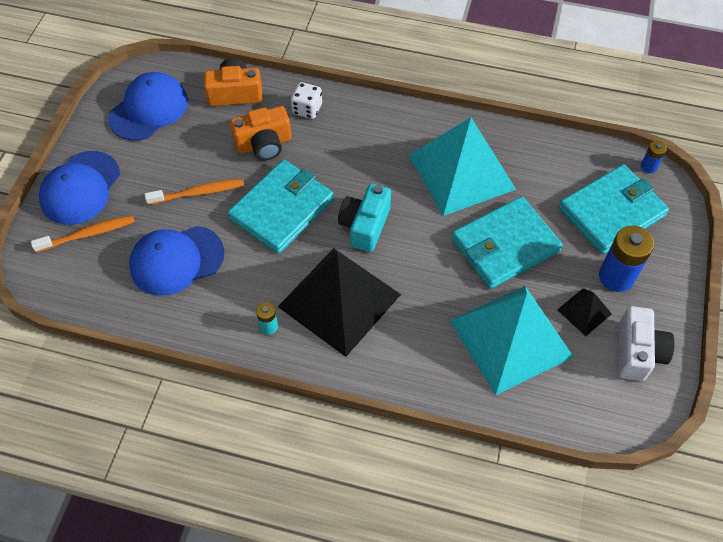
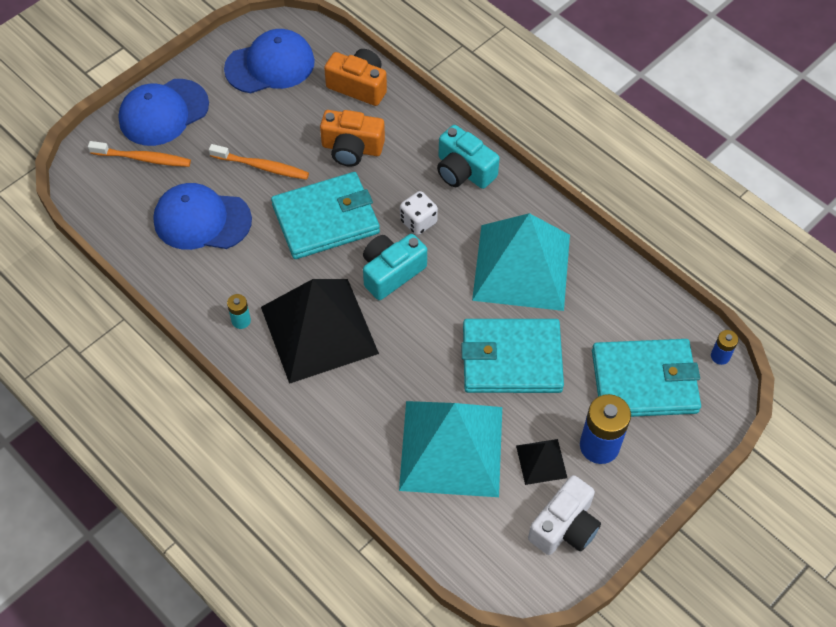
camera: 30 degrees right, 0 degrees up
(307, 109) = (416, 133): white dice -> white dice (418, 221)
(365, 121) = (463, 171): none -> turquoise camera

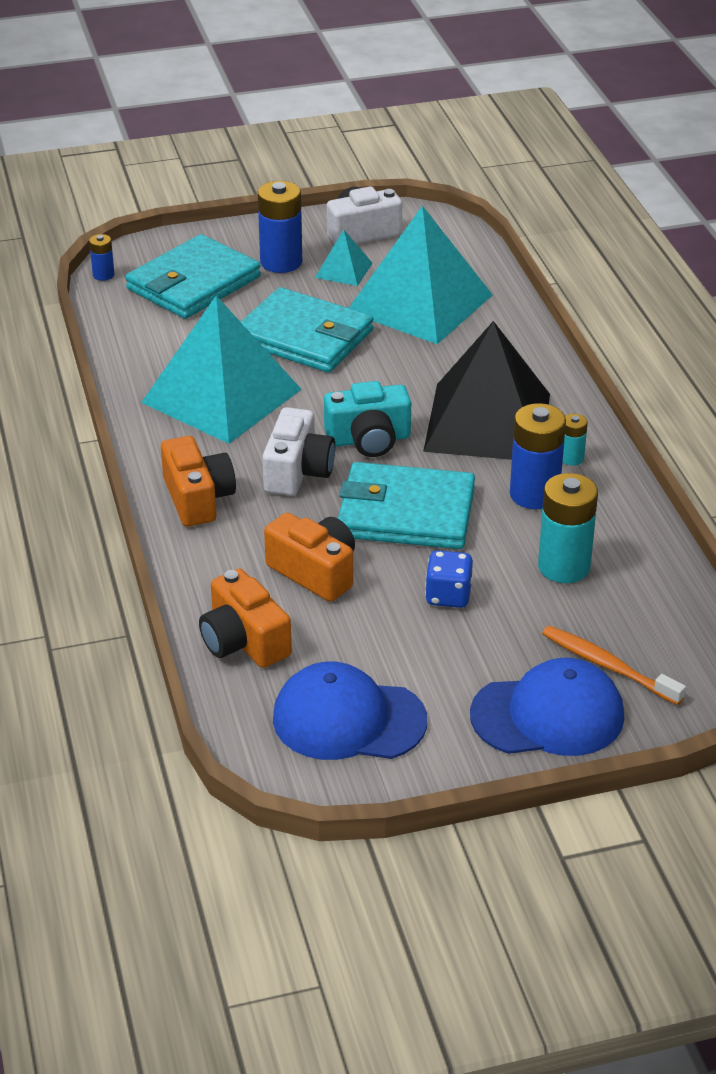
camera: 150 degrees left, 20 degrees down
(202, 220) = (564, 567): blue cap -> turquoise battery
(250, 273) = (534, 494): none -> blue battery
(262, 166) = (448, 595): orange toothbrush -> blue dice
(418, 221) = (298, 471): white dice -> white camera
(463, 171) = (198, 498): turquoise camera -> orange camera
(541, 461) = (344, 270): black pyramid -> turquoise pyramid
(644, 381) = (193, 283): turquoise wallet -> turquoise wallet turned 75 degrees counterclockwise

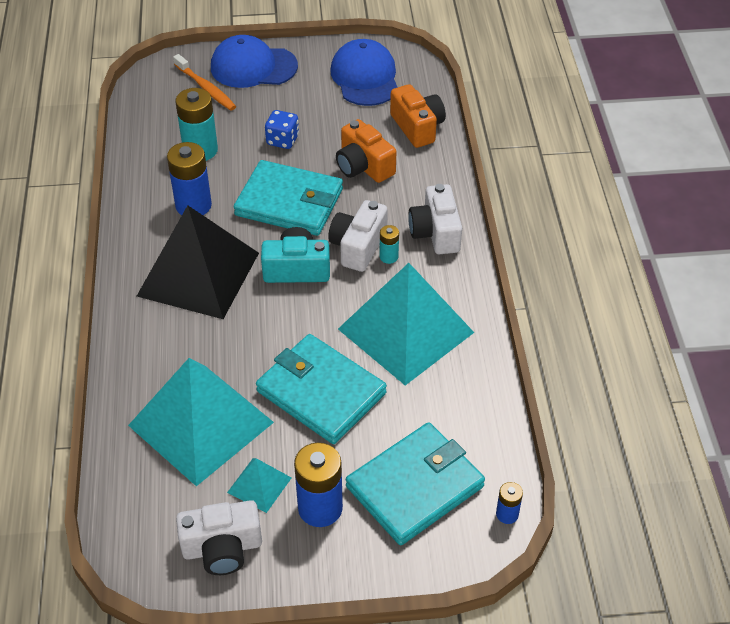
camera: 170 degrees left, 10 degrees up
(198, 498) = (435, 232): orange camera -> white camera
(348, 719) = (365, 77): blue cap -> blue cap turned 120 degrees counterclockwise
(571, 458) = (151, 232): turquoise battery -> turquoise battery (388, 257)

